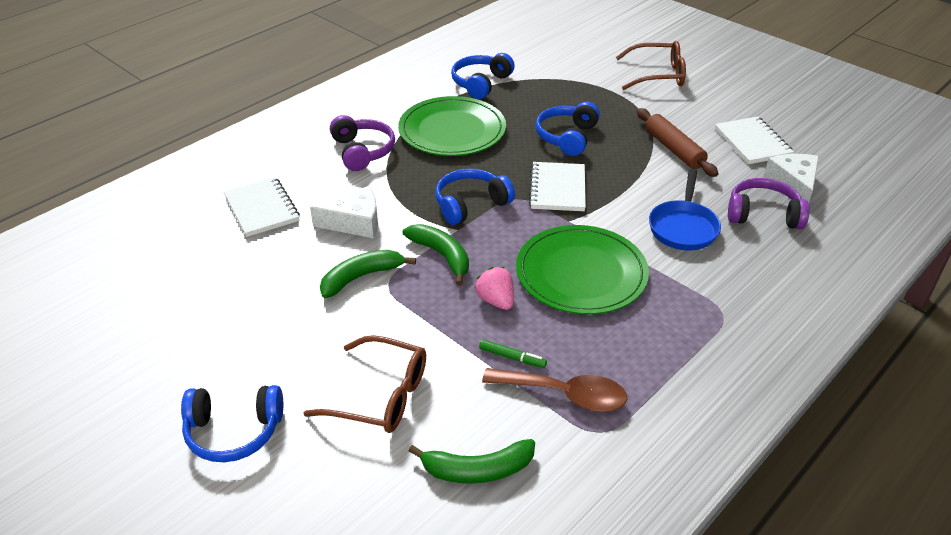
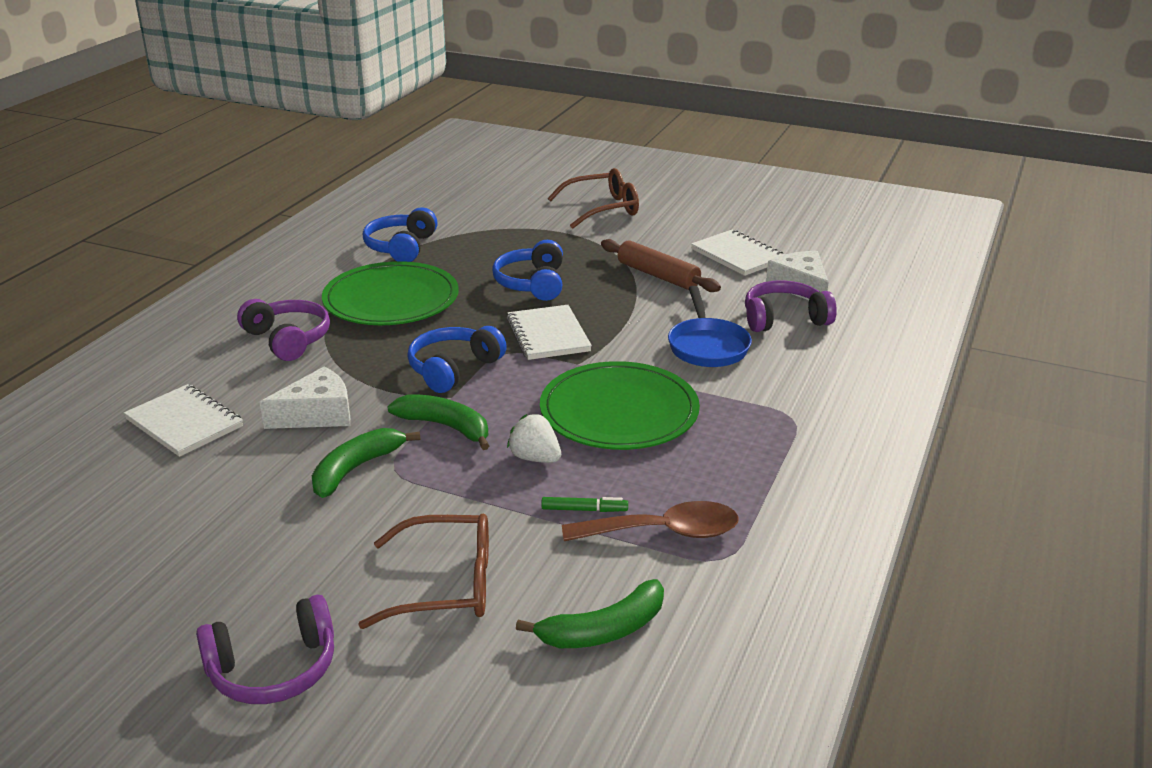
camera: 20 degrees left, 10 degrees down
(234, 432) = (273, 669): blue headphones -> purple headphones
(496, 300) = (535, 458): pink strawberry -> white strawberry

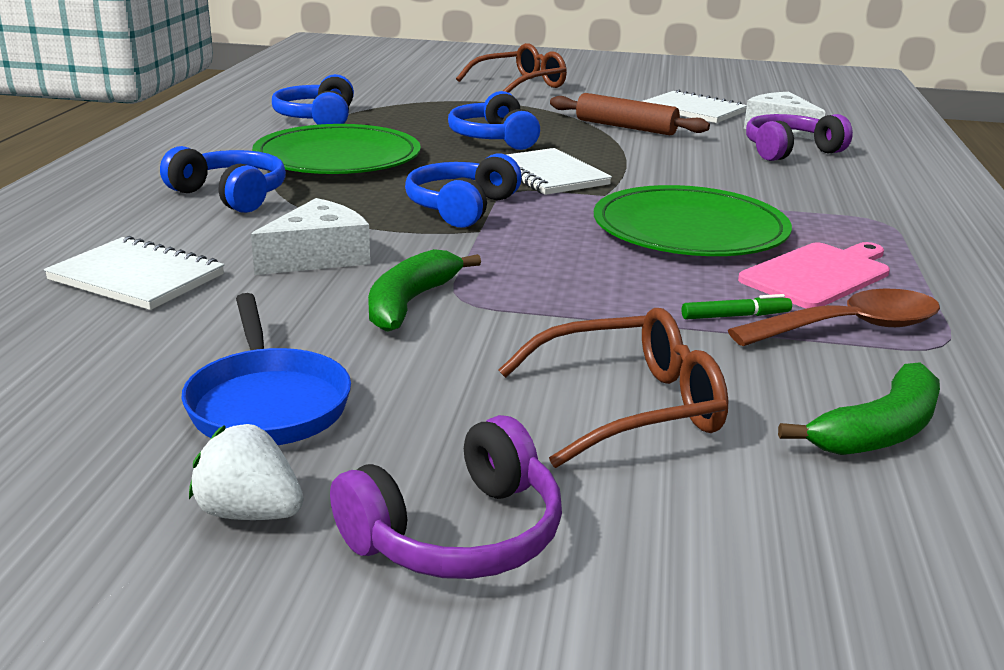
camera: 15 degrees left, 5 degrees down
(288, 339) = (231, 195): purple headphones -> blue headphones
(446, 427) = (495, 256): green banana -> none
(535, 458) = (630, 275): white strawberry -> white strawberry (249, 513)
(685, 473) = (818, 274): none -> pink cutting board
(707, 346) = (732, 174): blue pan -> blue pan (267, 403)

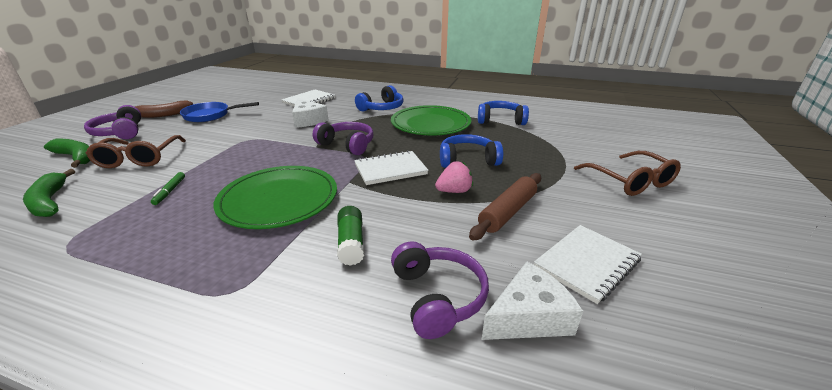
camera: 100 degrees right, 5 degrees up
(249, 513) = (163, 115): white strawberry -> brown banana
(410, 303) = (254, 132): green banana -> green banana (76, 157)
(461, 208) = (347, 145): blue headphones -> purple headphones
(593, 145) = (454, 191): none -> pink strawberry
(748, 183) = (351, 243): none -> green glue stick
(818, 274) = (181, 229): pink cutting board -> none
(850, 328) = (120, 220): brown spoon -> none

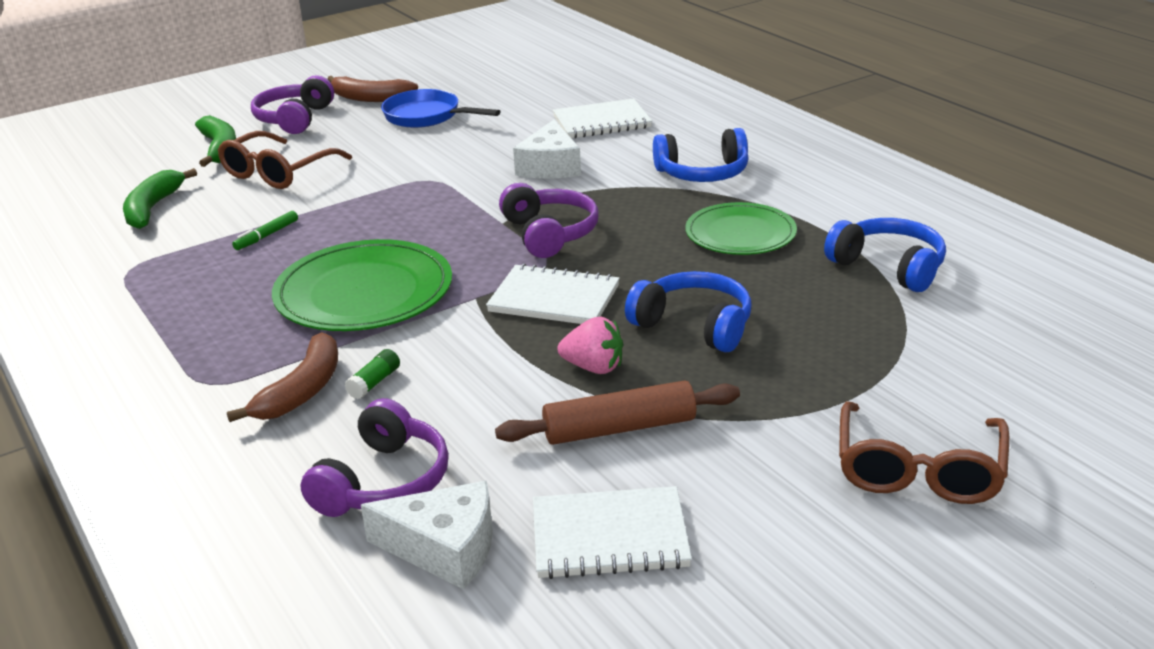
camera: 40 degrees right, 0 degrees up
(309, 267) = (302, 390): none -> brown banana
(351, 243) = (374, 383): green glue stick -> green glue stick, size x0.64
(430, 124) = (740, 234): green plate -> green plate, size x0.66

